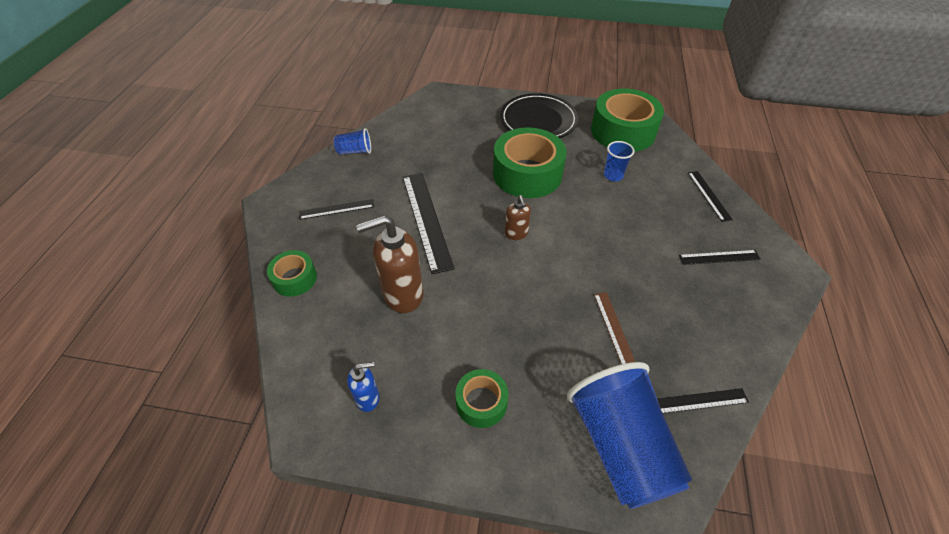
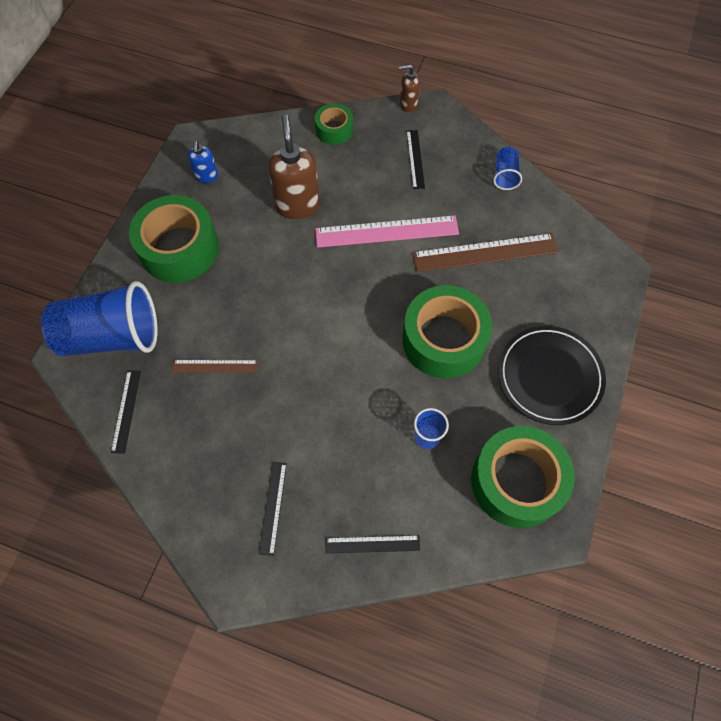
camera: 100 degrees right, 15 degrees up
(426, 220) = (387, 231): black ruler -> pink ruler
(438, 157) = (485, 253): none -> brown ruler
(481, 402) = (179, 248): green tape -> green tape, size x1.91
(516, 234) = (351, 309): brown soap dispenser -> brown soap dispenser (408, 104)

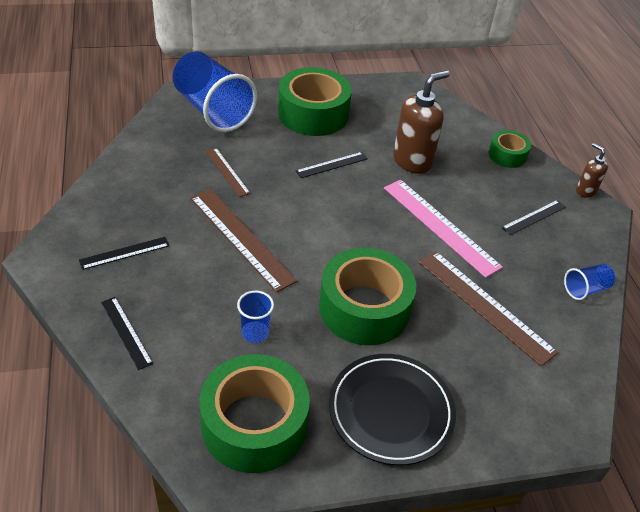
camera: 55 degrees right, 20 degrees down
(126, 411) = (157, 140): black ruler -> black ruler (332, 165)
(207, 176) = (389, 103): blue soap dispenser -> none
(311, 396) = (241, 238): none -> brown ruler

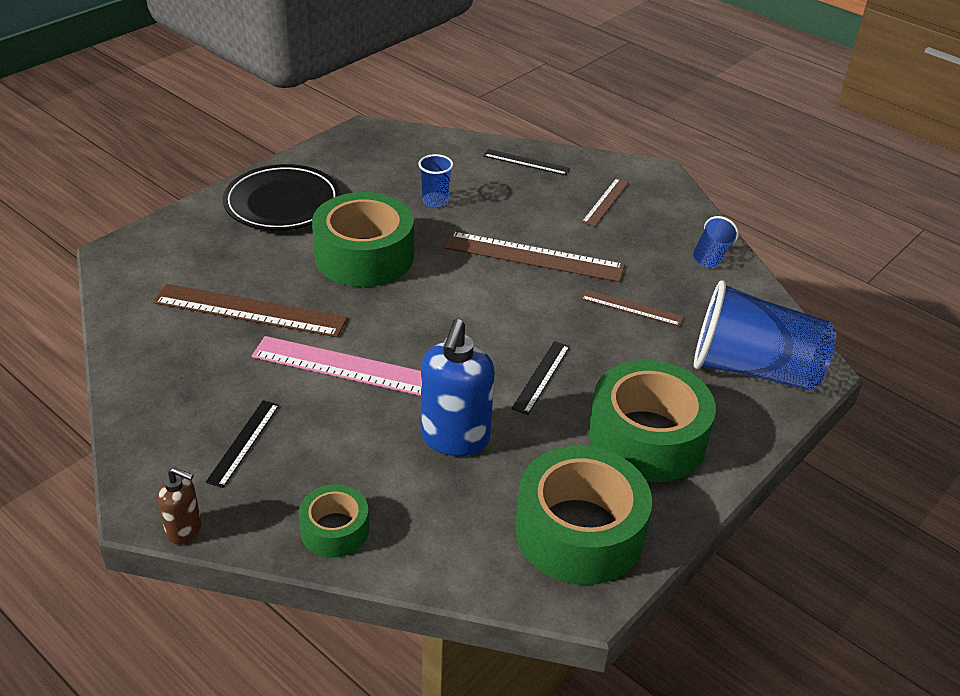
camera: 145 degrees right, 5 degrees down
(124, 253) = (605, 202): black ruler -> brown ruler
(254, 424) = (376, 158): green tape -> green tape (579, 531)
(412, 161) = (455, 438): brown soap dispenser -> blue soap dispenser
(585, 289) = (141, 380): blue cup -> blue cup (711, 255)

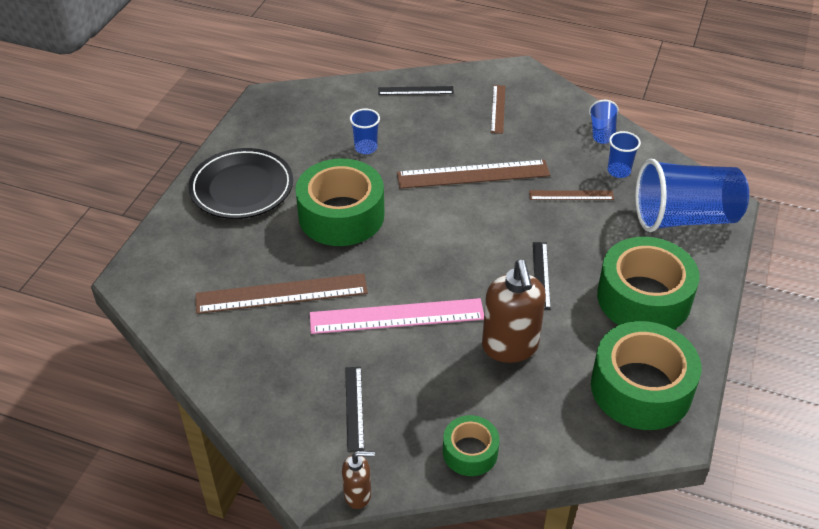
camera: 20 degrees left, 5 degrees up
(455, 438) = (510, 347): blue soap dispenser -> brown soap dispenser
(705, 299) = (618, 171): none -> blue cup

